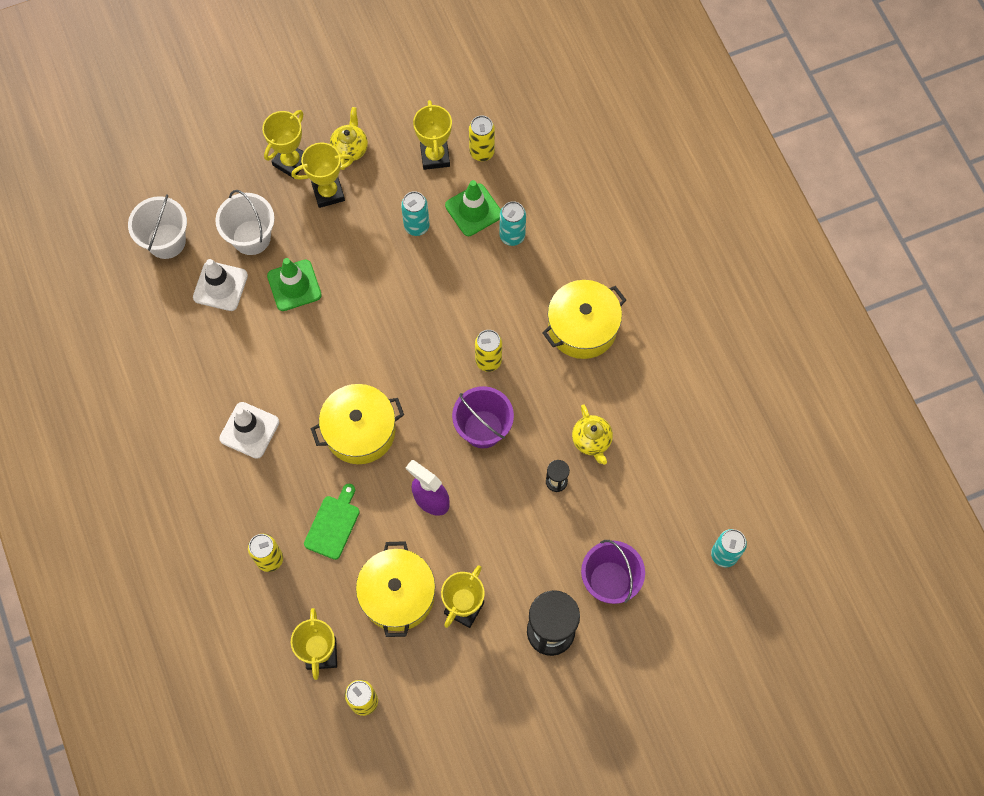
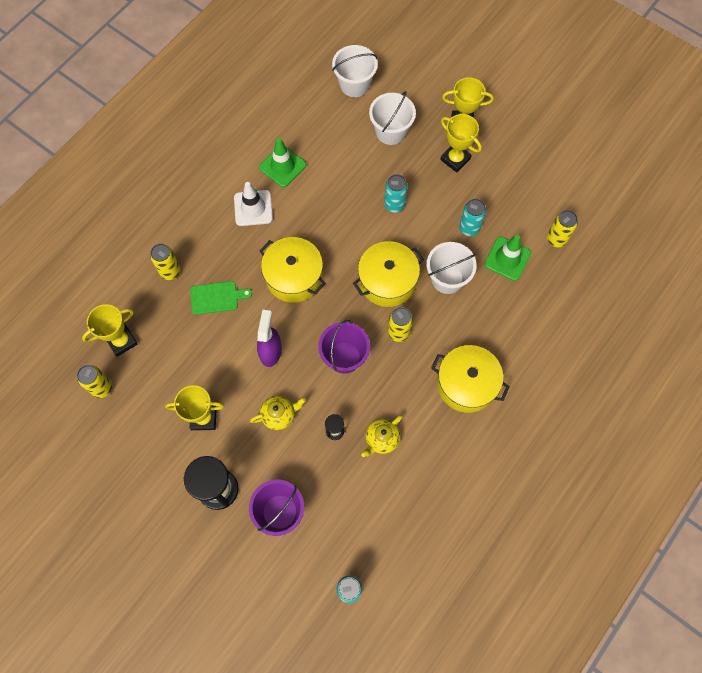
camera: 60 degrees right, 0 degrees up
(220, 286) = (343, 133): white traffic cone -> none
(294, 285) = (373, 177): green traffic cone -> green traffic cone (282, 166)
(350, 148) = (497, 154): yellow teapot -> yellow teapot (279, 415)
(398, 595) = (189, 368): yellow pot -> yellow pot (387, 281)
(435, 156) = (530, 210): yellow trophy -> none
(459, 280) = (447, 279): none -> white bucket
(512, 236) = (505, 295): turquoise can -> turquoise can (394, 205)

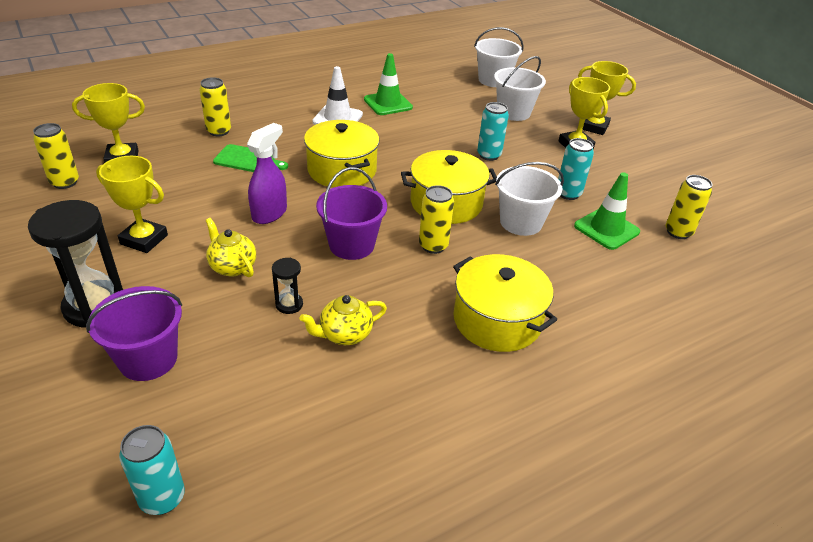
camera: 20 degrees right, 30 degrees down
(279, 415) = (232, 267): yellow teapot -> yellow teapot turned 135 degrees counterclockwise

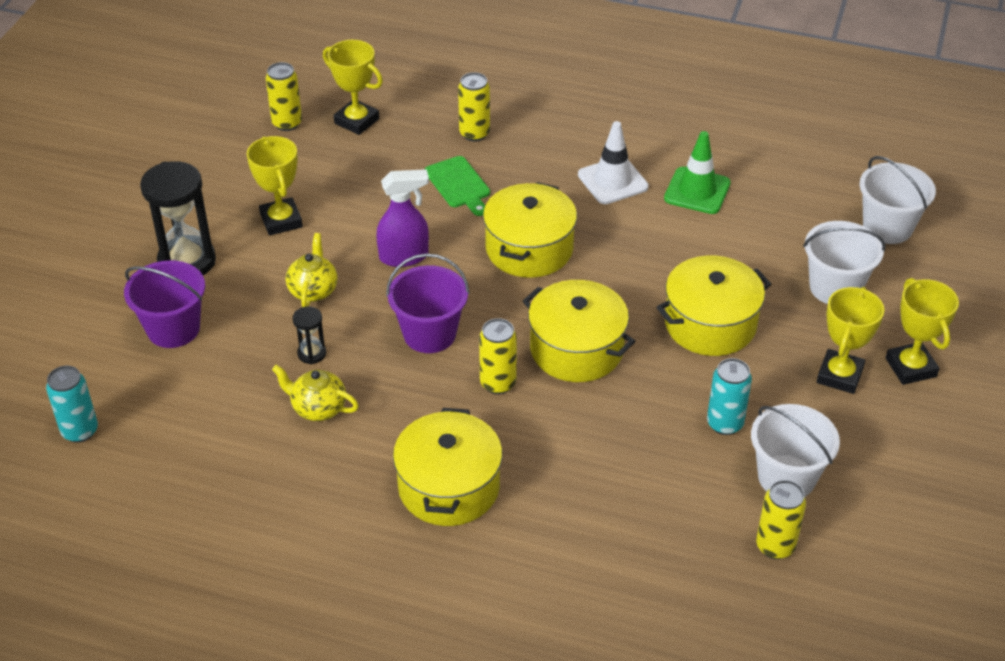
camera: 50 degrees right, 5 degrees up
(489, 155) = (710, 324): turquoise can -> yellow pot
(521, 222) = (619, 418): white bucket -> white bucket (786, 477)
(606, 229) = (698, 487): green traffic cone -> none

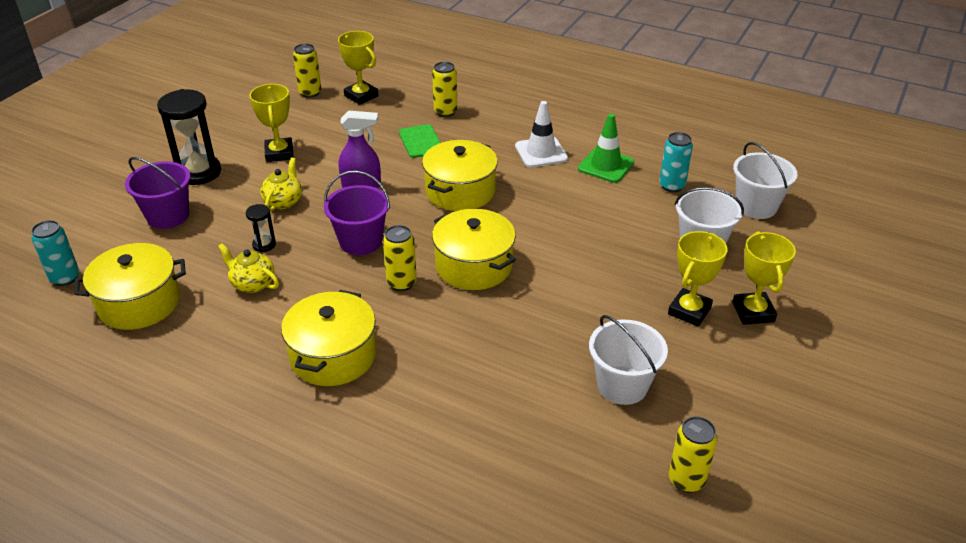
camera: 10 degrees right, 5 degrees down
(710, 324) = (589, 260): yellow pot -> yellow pot (139, 303)
(724, 423) = (580, 336): turquoise can -> turquoise can (672, 186)
(775, 546) = (597, 441): yellow can -> yellow can (686, 480)

